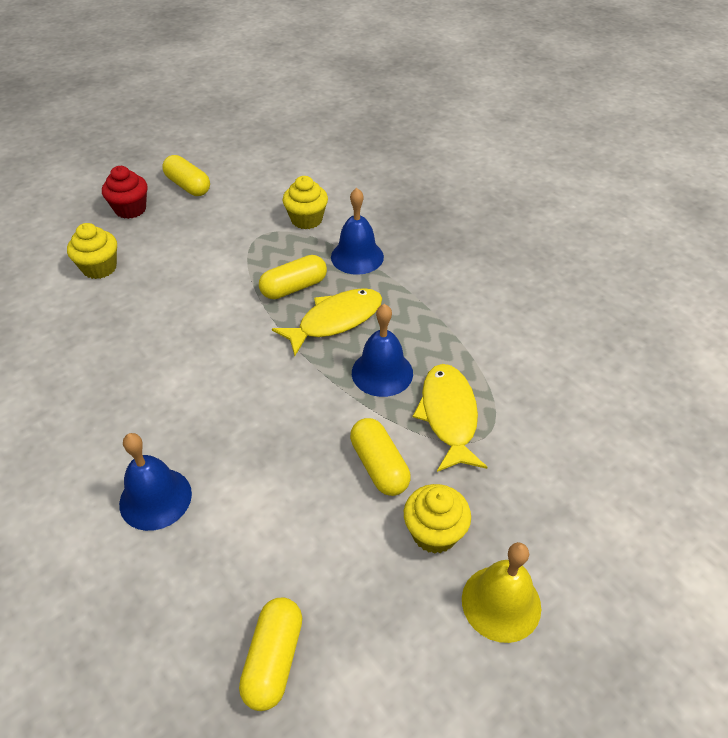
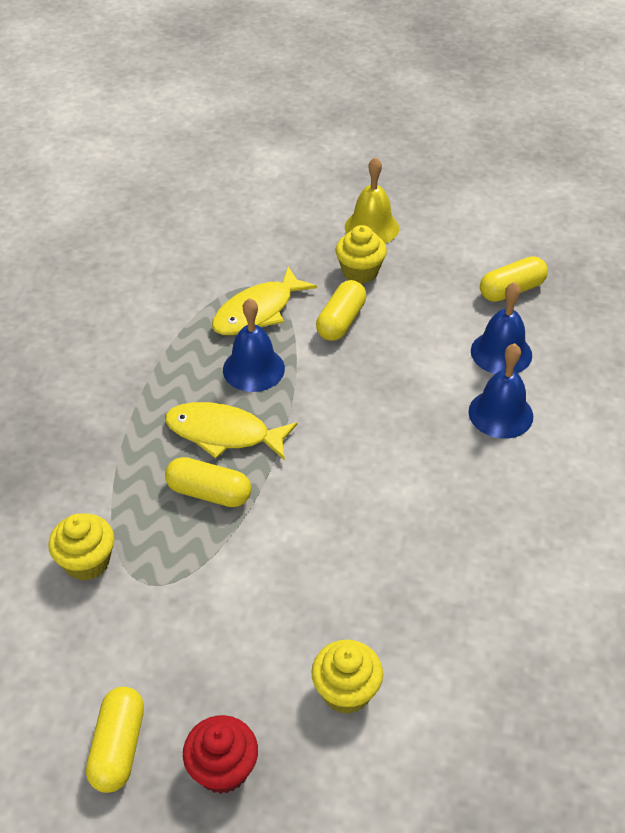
camera: 130 degrees left, 0 degrees up
(357, 257) = (116, 476): blue bell -> blue bell (501, 353)

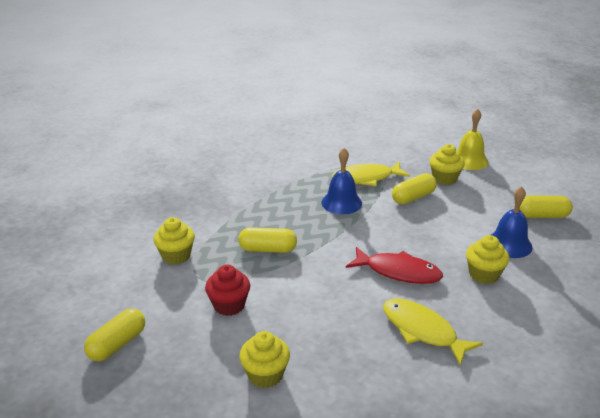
camera: 30 degrees right, 15 degrees down
(209, 493) = (267, 249): yellow capsule -> yellow capsule turned 45 degrees counterclockwise
(223, 769) = (162, 380): red cupcake -> red cupcake (229, 305)
(224, 433) = (299, 226): yellow fish -> yellow fish (422, 331)
(400, 455) = (398, 272): none -> red fish
(500, 413) = (484, 274): blue bell -> yellow cupcake

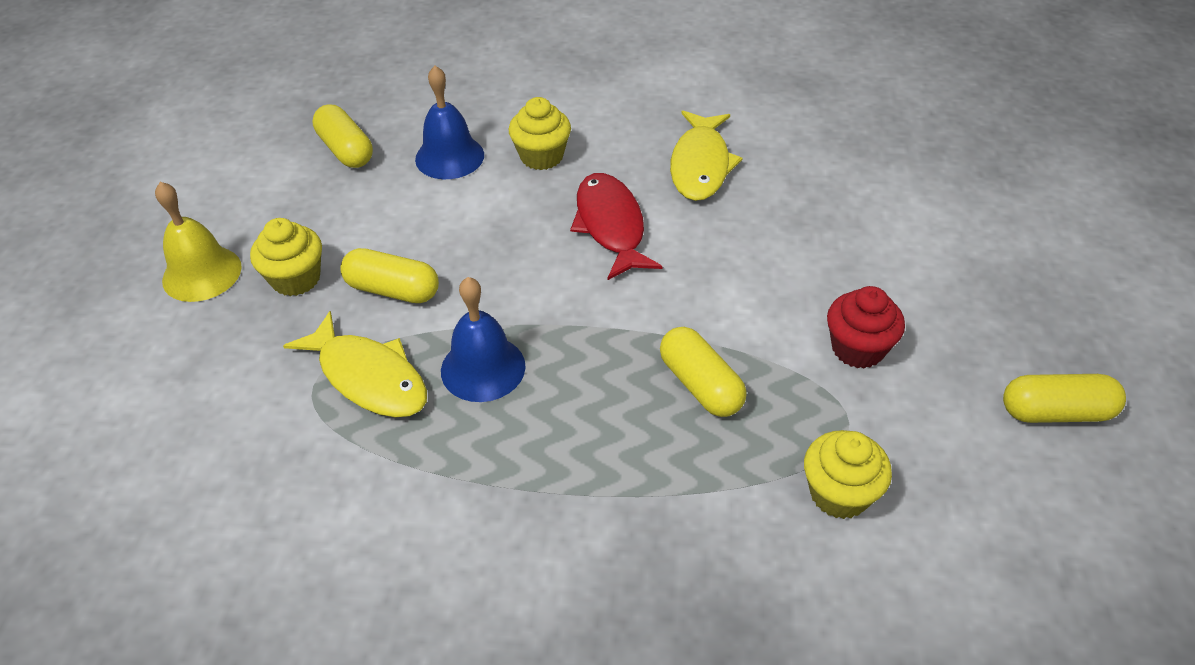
camera: 125 degrees left, 15 degrees up
(265, 375) = (912, 247): yellow cupcake -> none

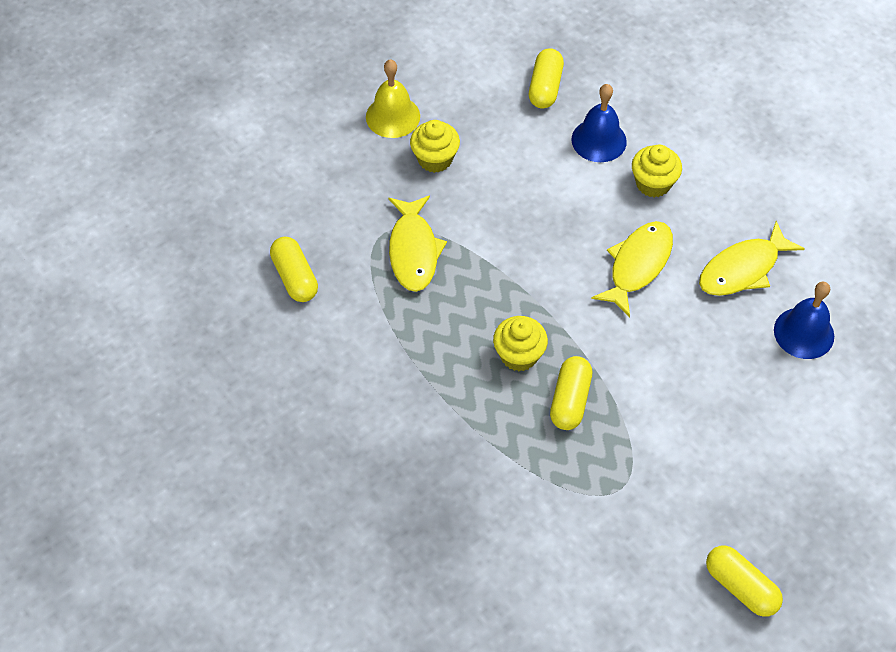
camera: 45 degrees right, 10 degrees up
(393, 290) = (476, 207): yellow capsule -> yellow capsule (295, 277)
(483, 368) = (472, 294): blue bell -> blue bell (804, 333)
(611, 226) = (637, 265): red fish -> yellow fish
(839, 493) = (567, 515): yellow cupcake -> yellow cupcake (519, 355)
(857, 348) = (680, 457): red cupcake -> none

